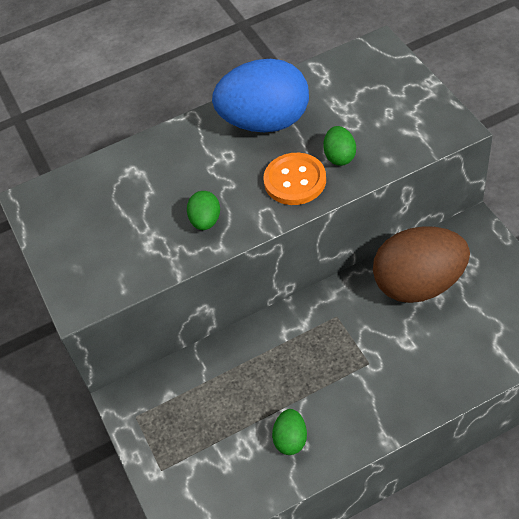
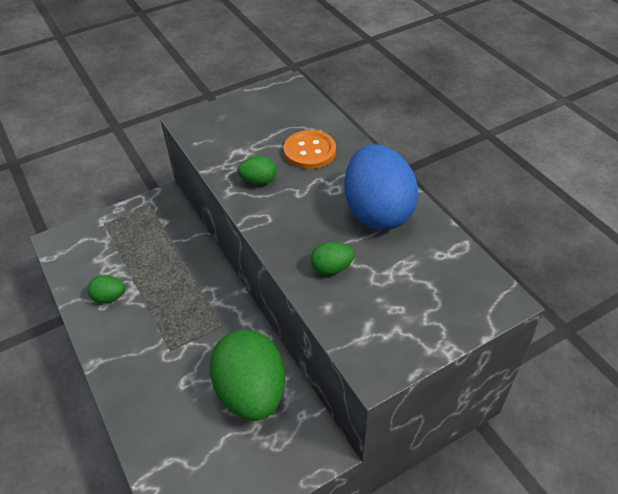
camera: 80 degrees right, 5 degrees down
(295, 181) = (301, 236): orange button -> orange button (309, 151)
(418, 284) = (251, 392): brown egg -> green egg

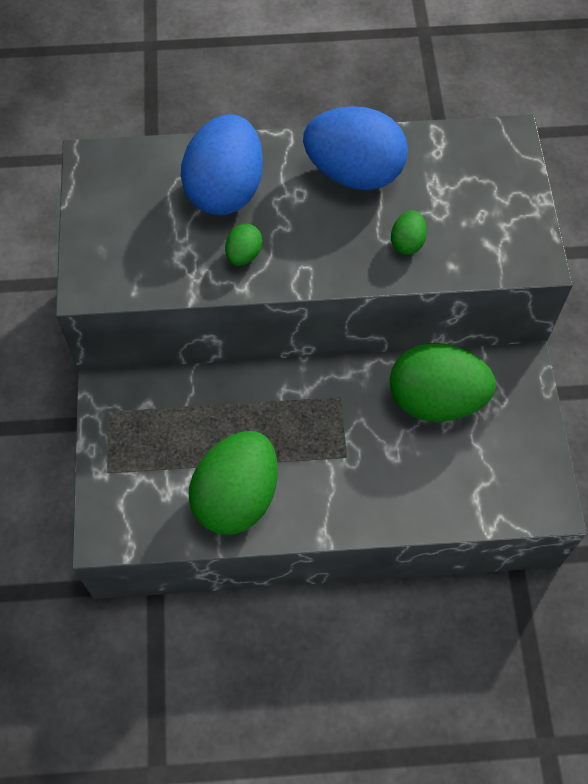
camera: 65 degrees left, 15 degrees up
(109, 297) = (237, 497): green egg -> green egg, size x2.29
(309, 151) = (225, 190): orange button -> blue egg

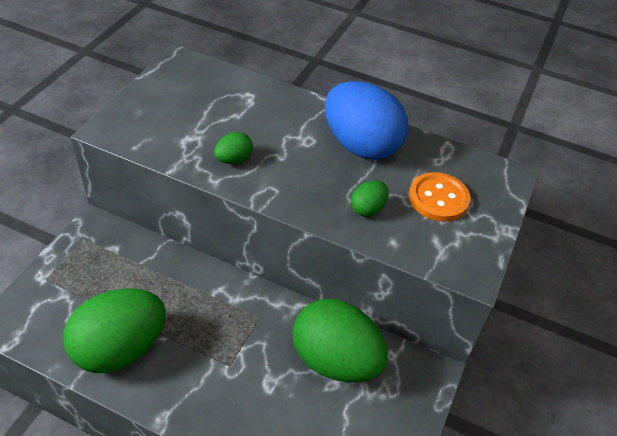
camera: 25 degrees right, 15 degrees down
(225, 190) = (256, 115): blue egg -> none
(463, 197) = (438, 198): none -> orange button

